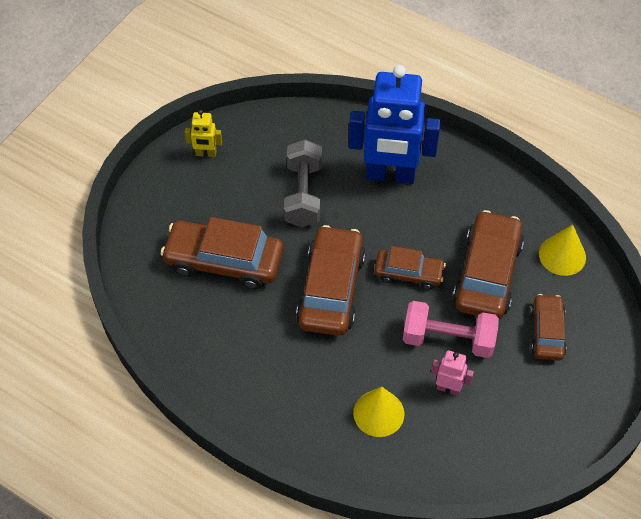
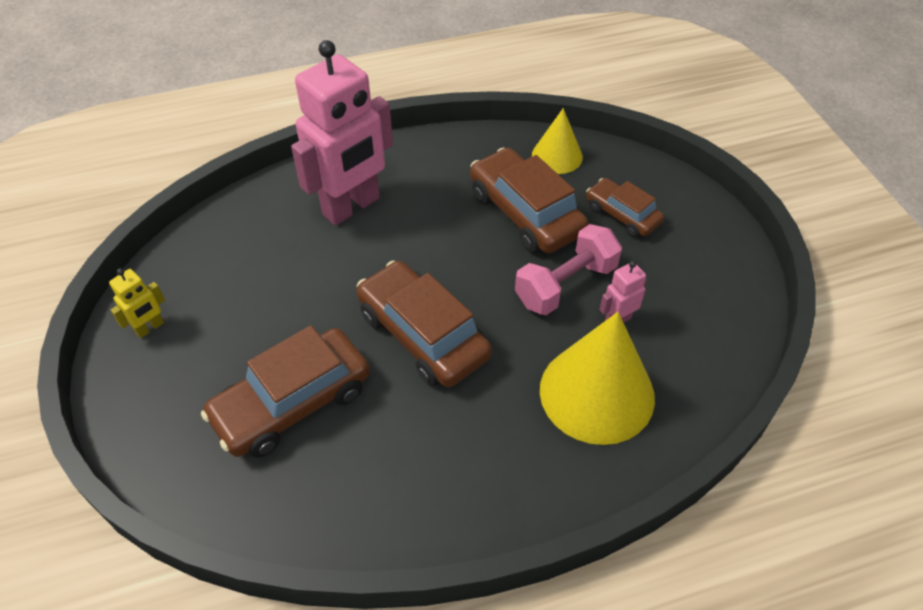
camera: 50 degrees left, 5 degrees down
(303, 194) = (295, 283): grey dumbbell -> none
(378, 413) = (597, 393): yellow cone -> yellow cone, size x1.79
(390, 175) = (352, 207): blue robot -> pink robot
(409, 273) = (468, 265): brown car -> none

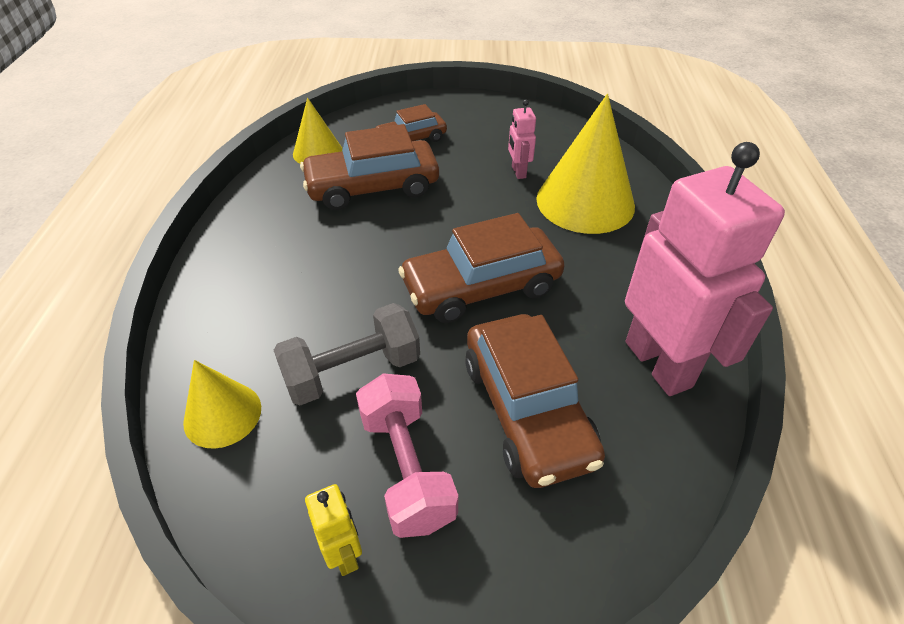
camera: 70 degrees left, 5 degrees down
(239, 224) = (222, 414): none -> yellow cone
(297, 279) = (352, 371): none -> grey dumbbell
(352, 207) = (275, 302): pink robot -> pink robot (659, 363)
(565, 284) = (468, 187): pink dumbbell -> pink dumbbell (406, 468)

